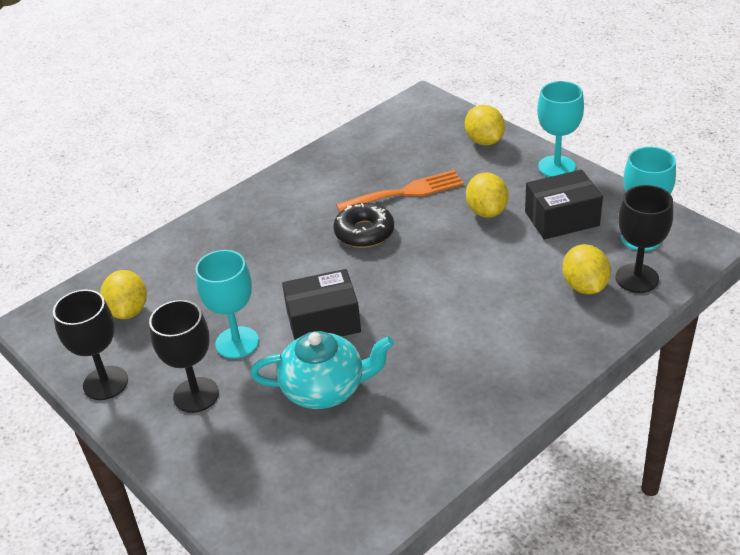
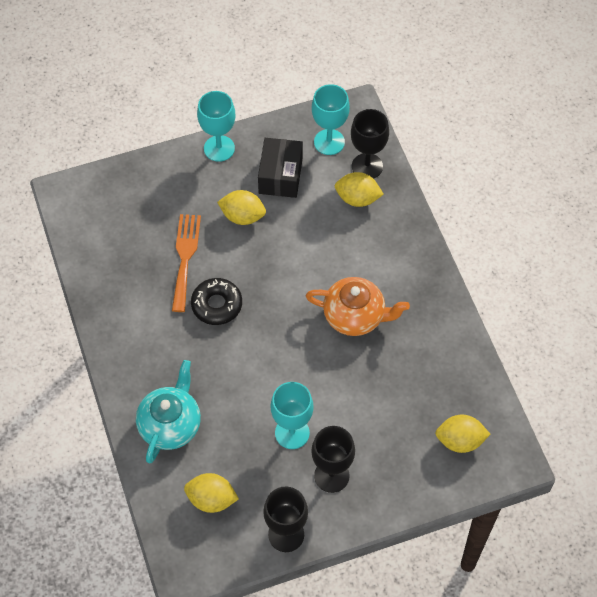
camera: 70 degrees left, 20 degrees up
(323, 321) = (302, 369): black box -> none
(325, 389) = (369, 392): turquoise teapot -> turquoise teapot (170, 424)
(422, 340) = (355, 316): none -> orange teapot
(484, 141) = (154, 177): yellow lemon -> yellow lemon (460, 441)

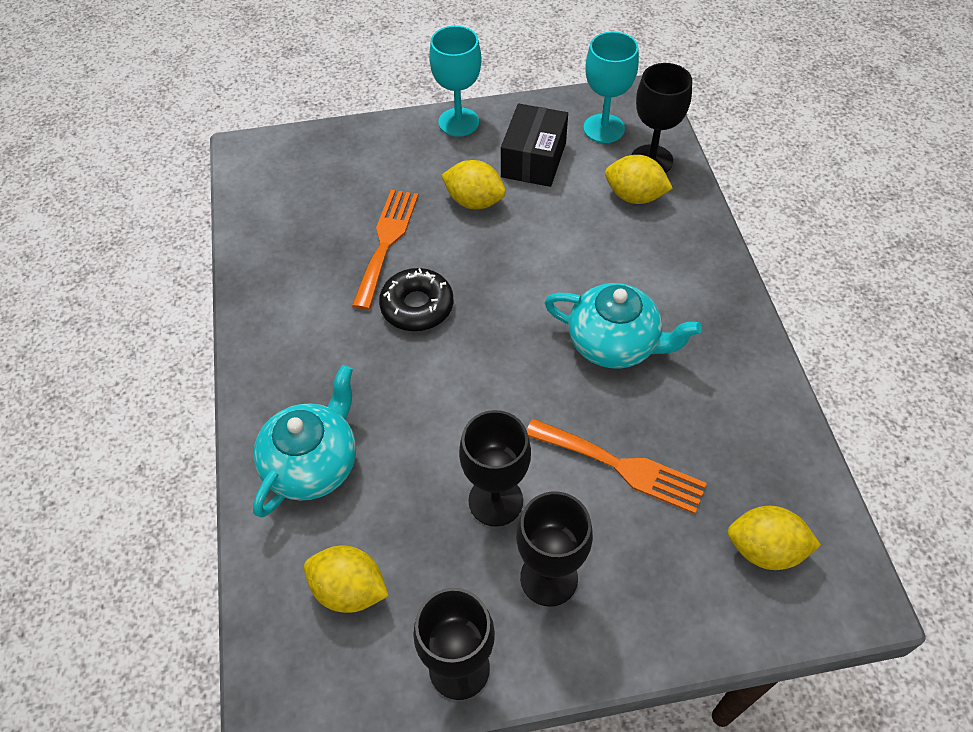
camera: 10 degrees right, 5 degrees down
(292, 433) = (495, 501): turquoise goblet -> black goblet
(355, 316) = (615, 344): orange teapot -> turquoise teapot
(368, 400) = (622, 467): none -> orange fork

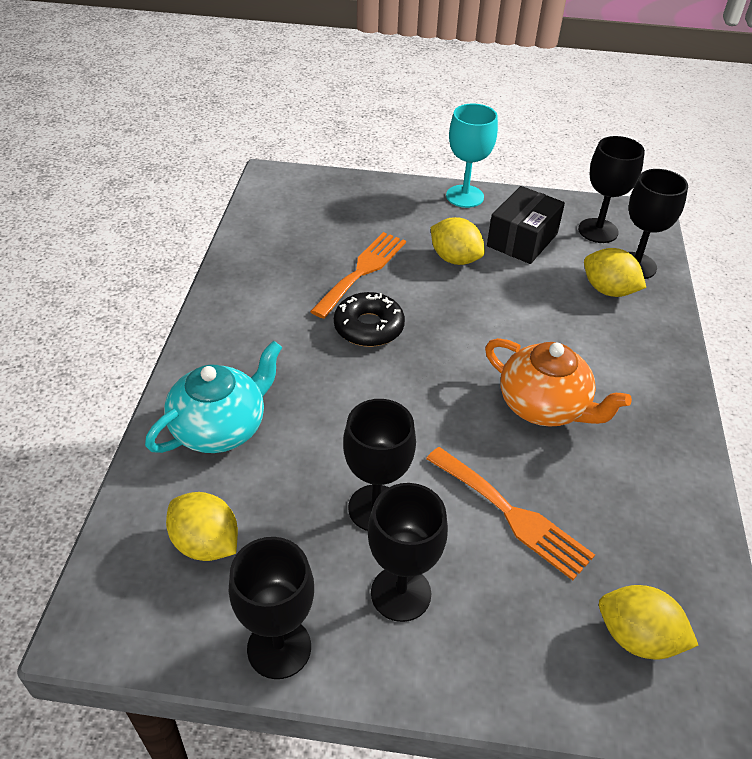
camera: 15 degrees right, 10 degrees down
(604, 128) = (598, 231): turquoise goblet -> black goblet
(615, 344) = (544, 406): turquoise teapot -> orange teapot

